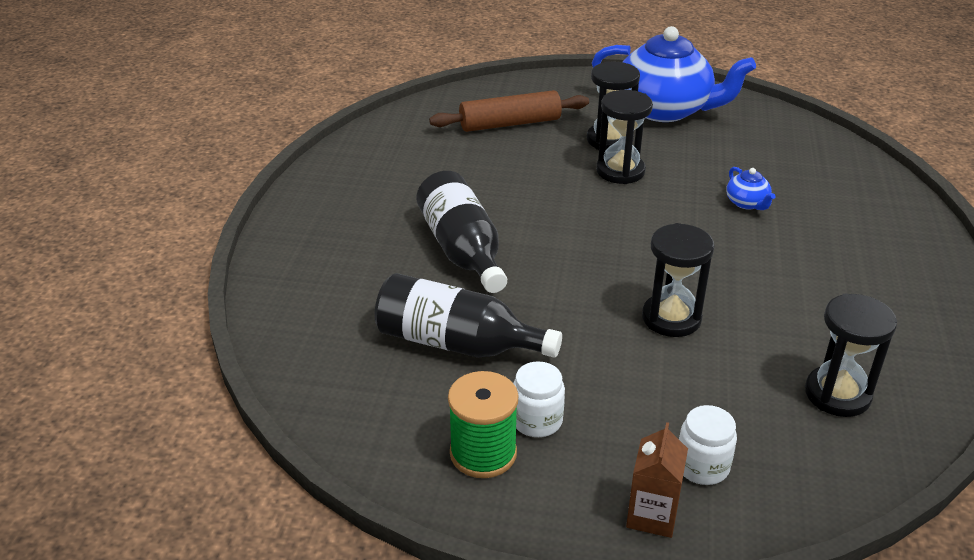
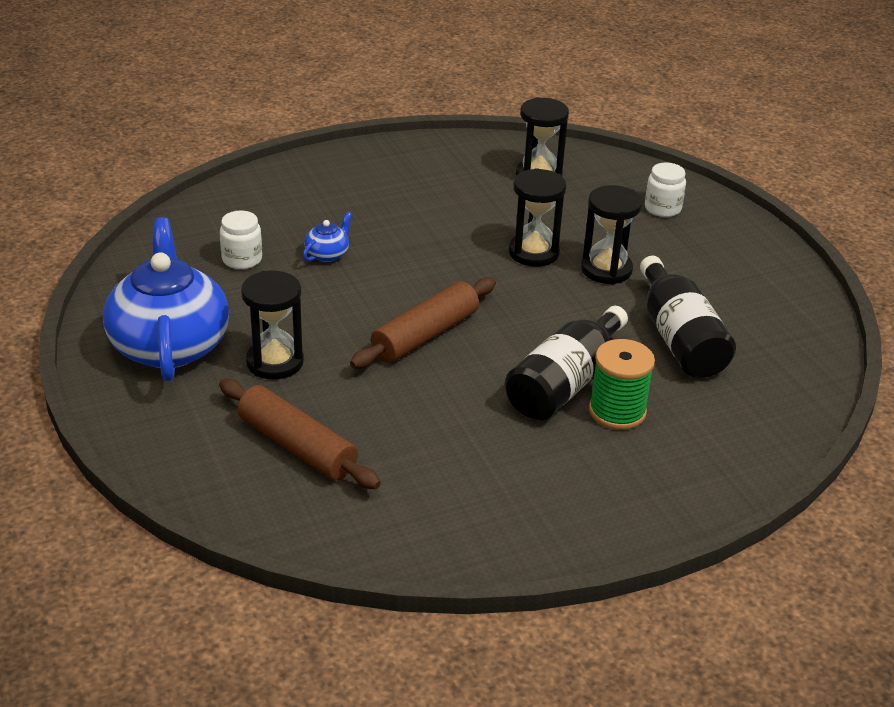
camera: 125 degrees left, 0 degrees up
(483, 453) = (759, 287): green spool -> green spool (617, 411)
(537, 420) = (705, 277): white jar -> white jar (242, 259)
(587, 210) = (425, 335): none -> brown rolling pin
(620, 171) = (335, 336): black hourglass -> black hourglass (606, 269)
(652, 515) = (721, 215): brown carton -> none

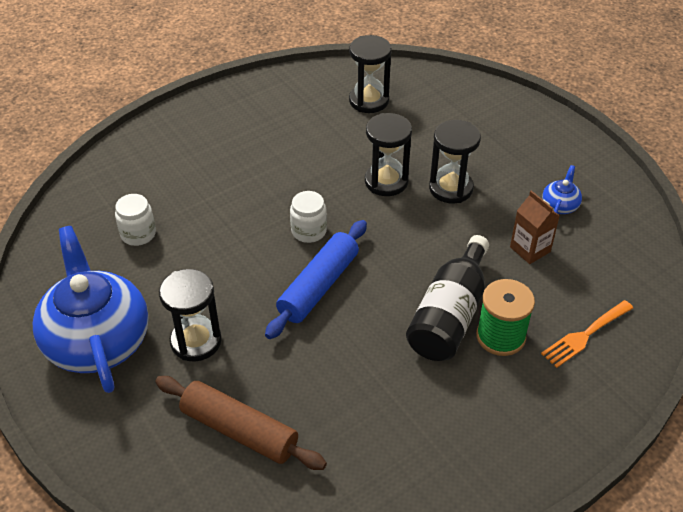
camera: 10 degrees left, 10 degrees up
(327, 254) = (212, 214): blue teapot -> blue teapot (560, 205)
(425, 335) = (318, 286): brown rolling pin -> blue rolling pin
(662, 208) = (479, 116): white jar -> white jar (309, 231)
(679, 338) = (530, 249): black bottle -> brown carton
(716, 426) = (585, 335): none -> orange fork

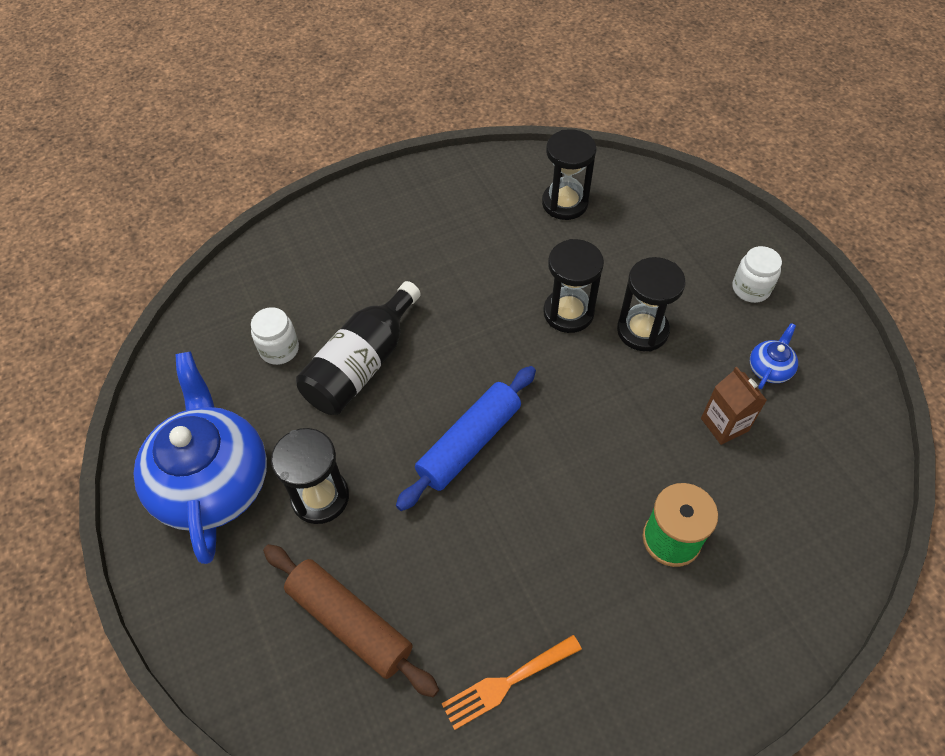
camera: 10 degrees right, 10 degrees up
(309, 231) = (469, 368): white jar -> white jar (751, 289)
(449, 315) = (615, 502): black bottle -> black bottle (362, 364)
(585, 335) = (773, 551): orange fork -> orange fork (507, 683)

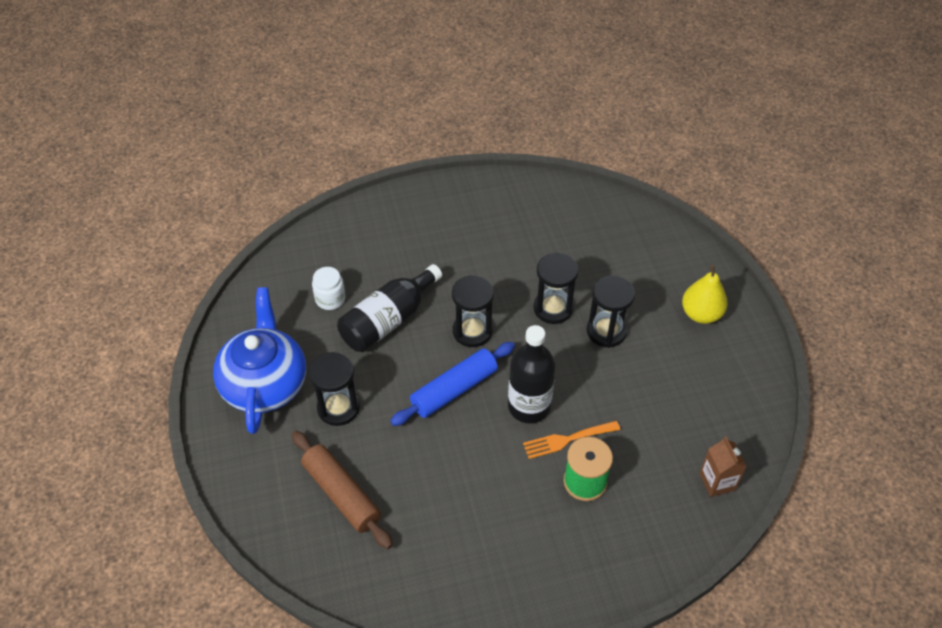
camera: 10 degrees right, 5 degrees down
(507, 683) = (441, 553): orange fork -> orange fork (567, 440)
(565, 203) = (573, 224): black hourglass -> black hourglass (472, 331)
(571, 448) = (529, 406): none -> black bottle
(724, 424) = (649, 410): brown carton -> brown carton (717, 481)
(751, 289) = (701, 314): white jar -> yellow pear
(769, 368) = (696, 376): blue teapot -> none

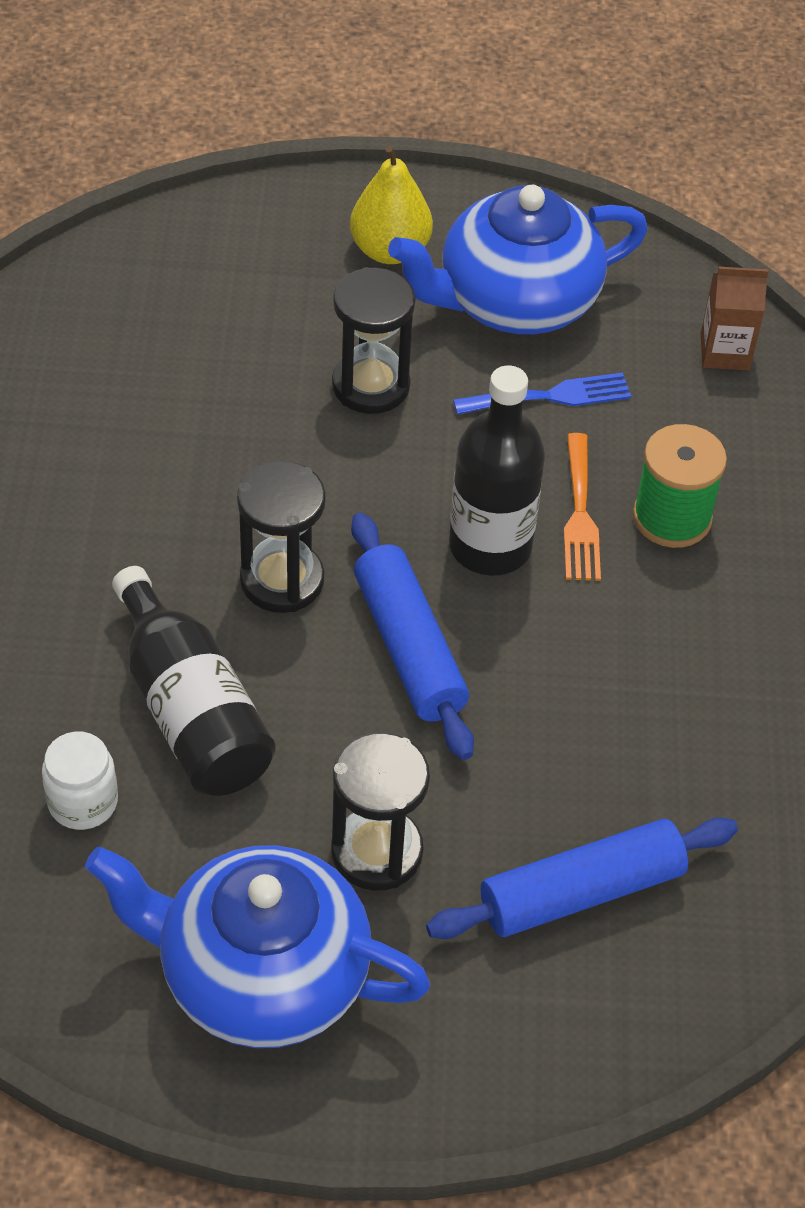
camera: 75 degrees left, 0 degrees up
(341, 494) = (581, 892): brown rolling pin -> blue rolling pin
(553, 308) = (284, 443): black hourglass -> none
(640, 407) = (550, 396): none -> blue fork
(697, 375) = (514, 302): none -> blue teapot

